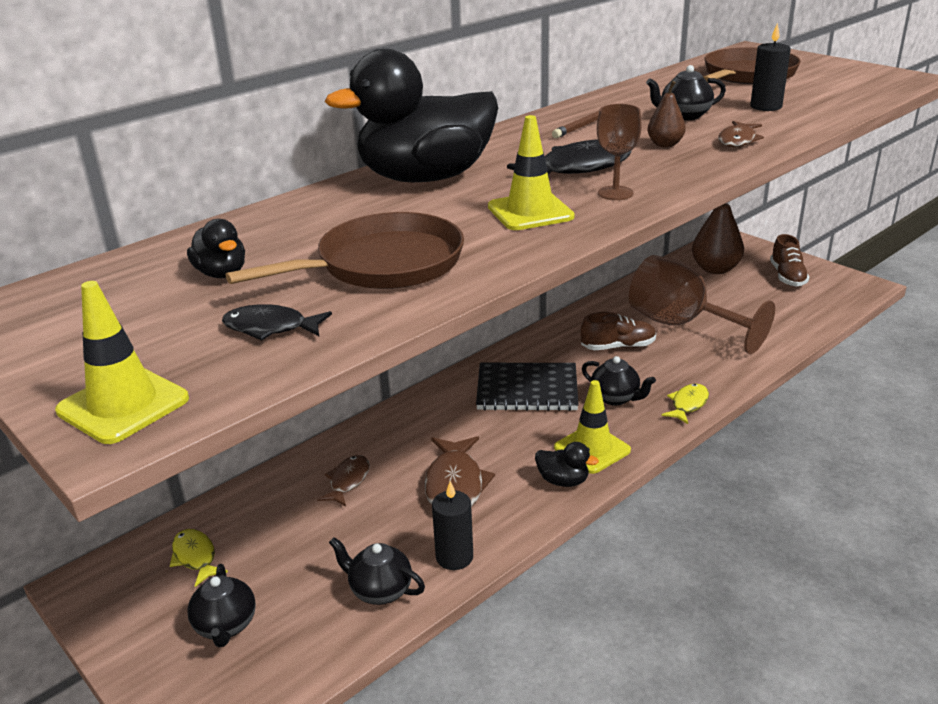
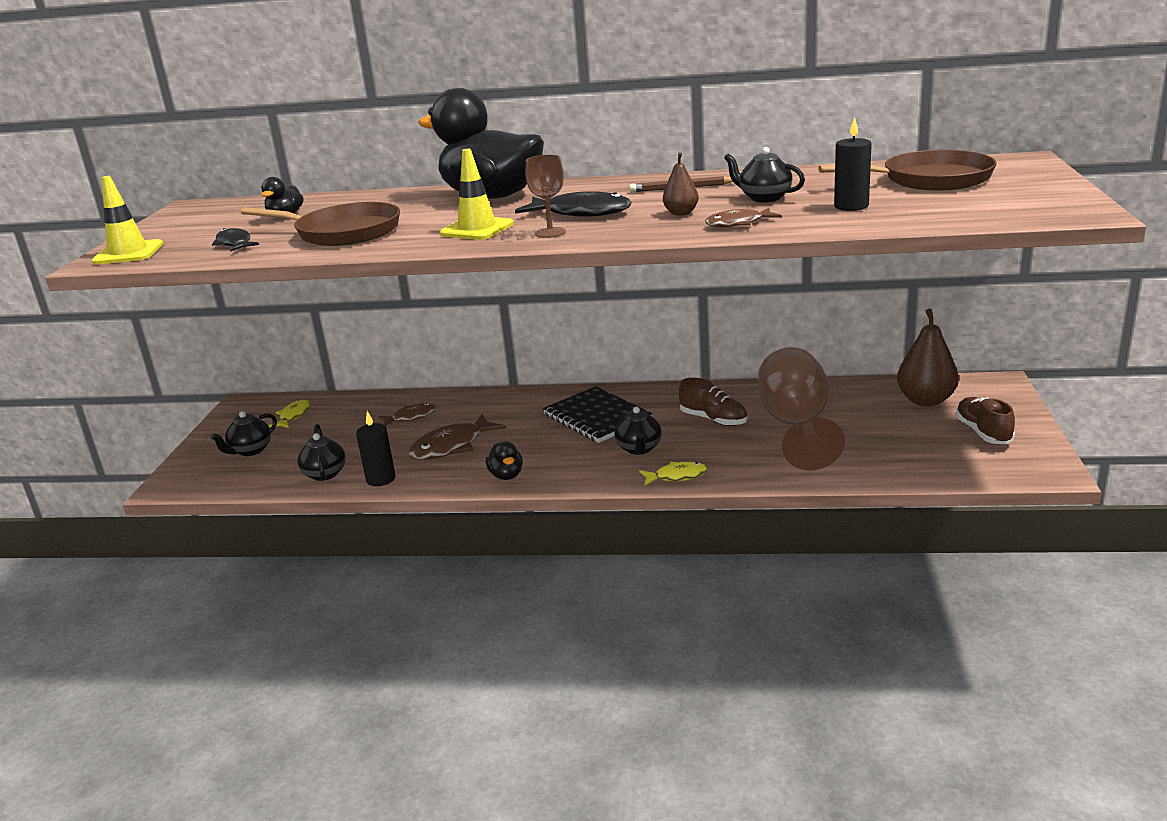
camera: 50 degrees right, 5 degrees down
(592, 449) = (559, 468): yellow traffic cone -> none
(787, 277) = (983, 432): brown shoe -> brown shoe turned 120 degrees clockwise

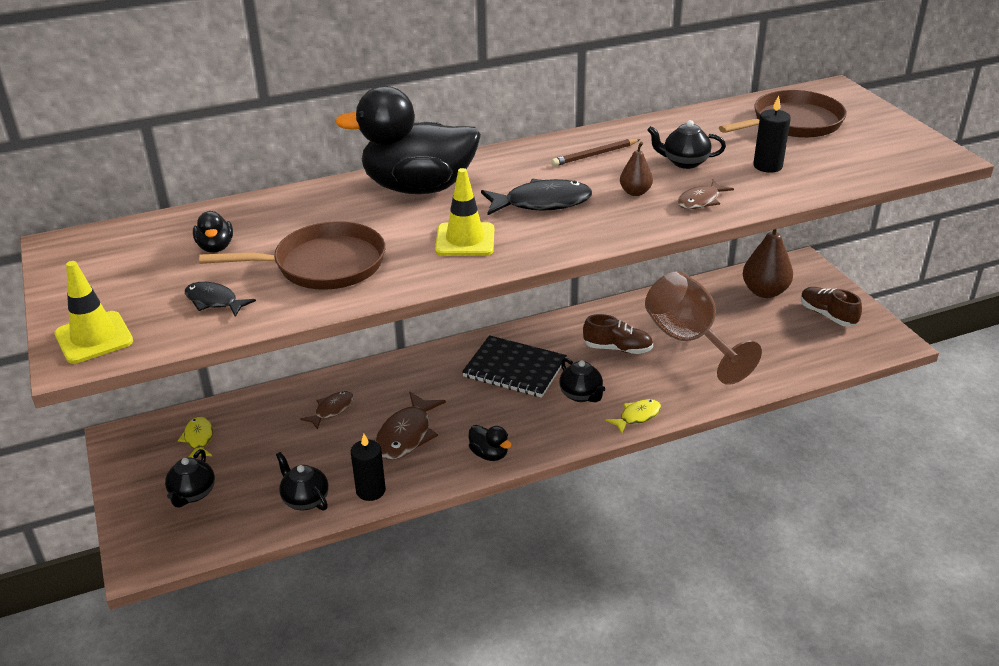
camera: 30 degrees left, 10 degrees up
(550, 233) = (545, 236): brown goblet -> none

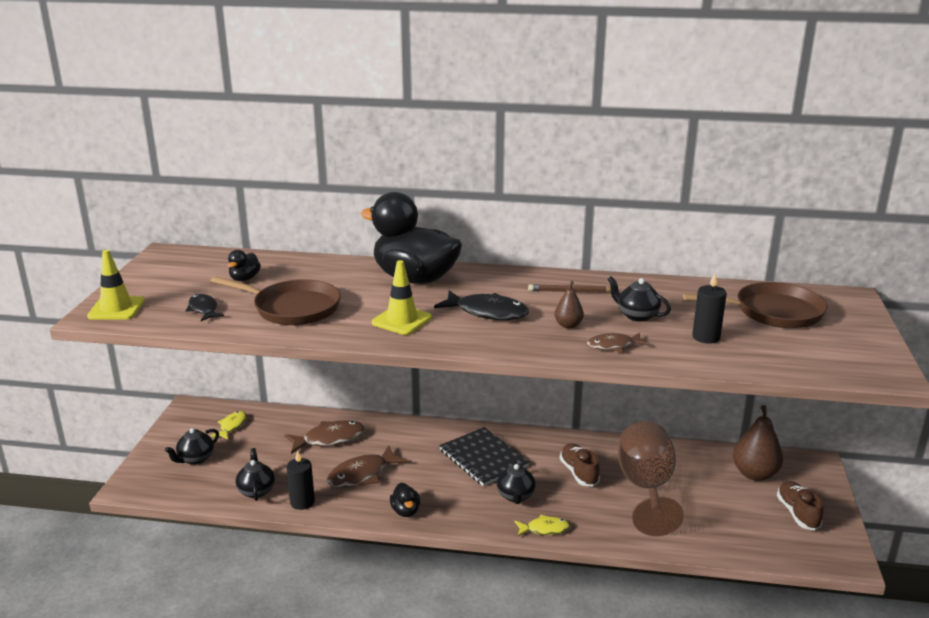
camera: 30 degrees right, 10 degrees down
(332, 410) = (329, 439): brown fish -> brown fish, size x1.65
(617, 348) = (579, 473): brown shoe -> brown shoe turned 150 degrees counterclockwise

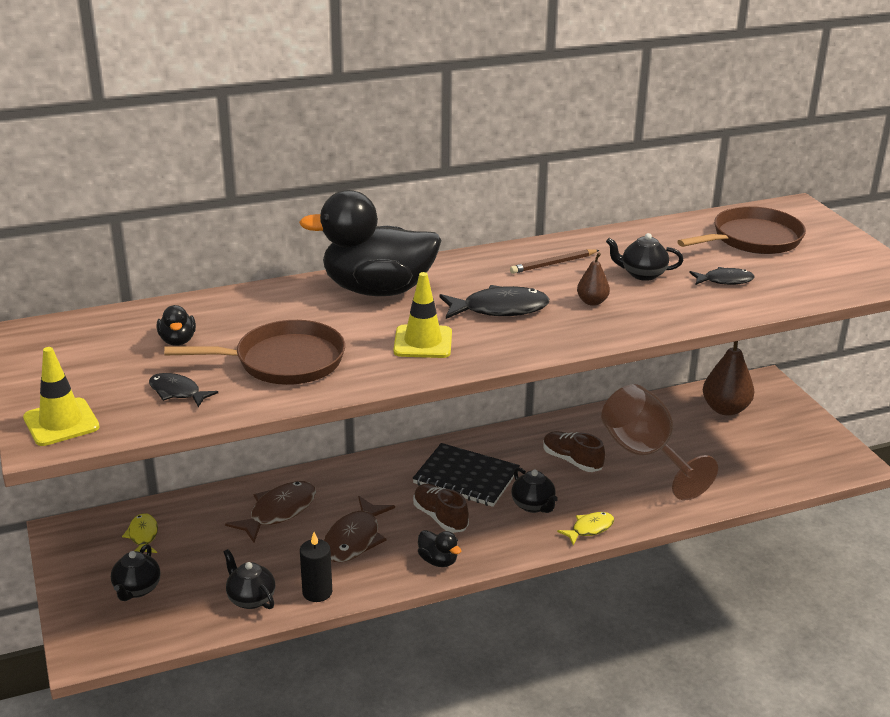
camera: 30 degrees left, 5 degrees up
(613, 346) = (656, 312): brown fish -> none
(706, 337) = (724, 281): black candle -> black fish
(797, 513) = (788, 435): brown shoe -> brown shoe (440, 517)

